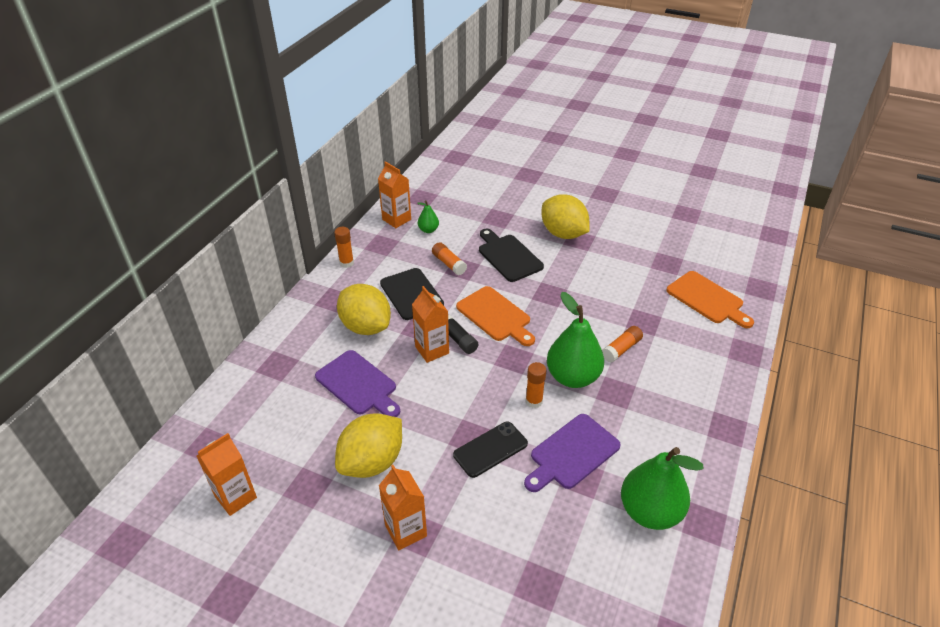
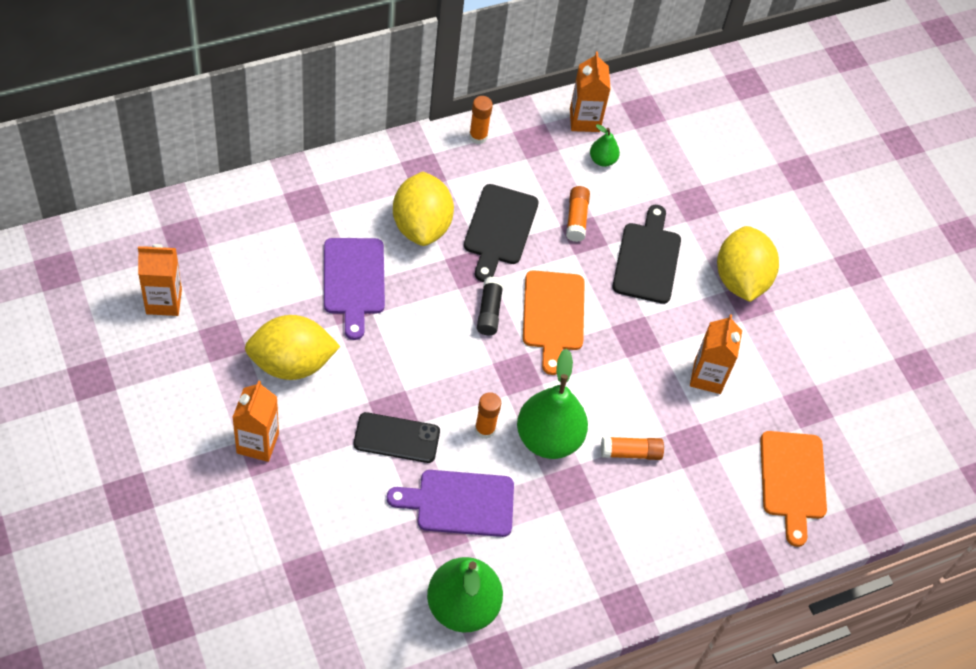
camera: 35 degrees right, 15 degrees up
(432, 350) = (453, 301): orange carton -> orange carton (707, 377)

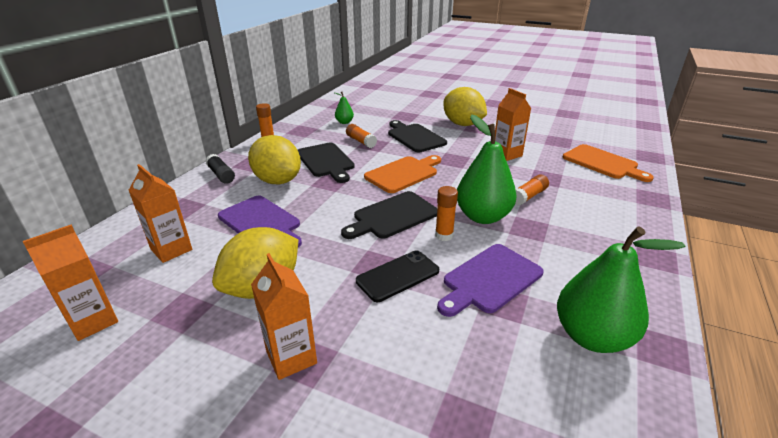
camera: 35 degrees left, 25 degrees down
(470, 368) = (393, 216): none -> black cutting board
(489, 311) = (367, 190): black glue stick -> black glue stick (221, 175)
(553, 315) = (403, 173): orange cutting board -> orange cutting board turned 90 degrees counterclockwise
(584, 120) = (317, 116): orange carton -> orange carton (171, 249)

